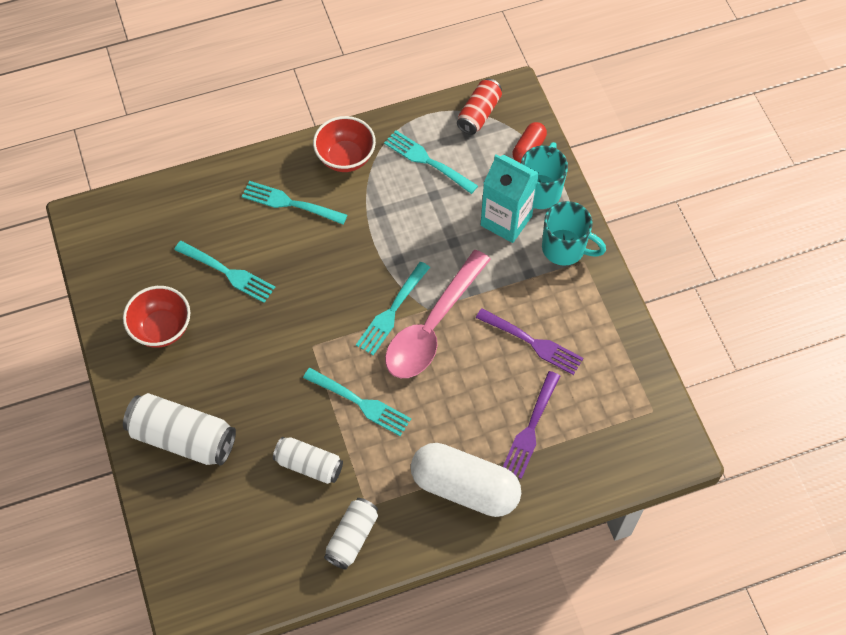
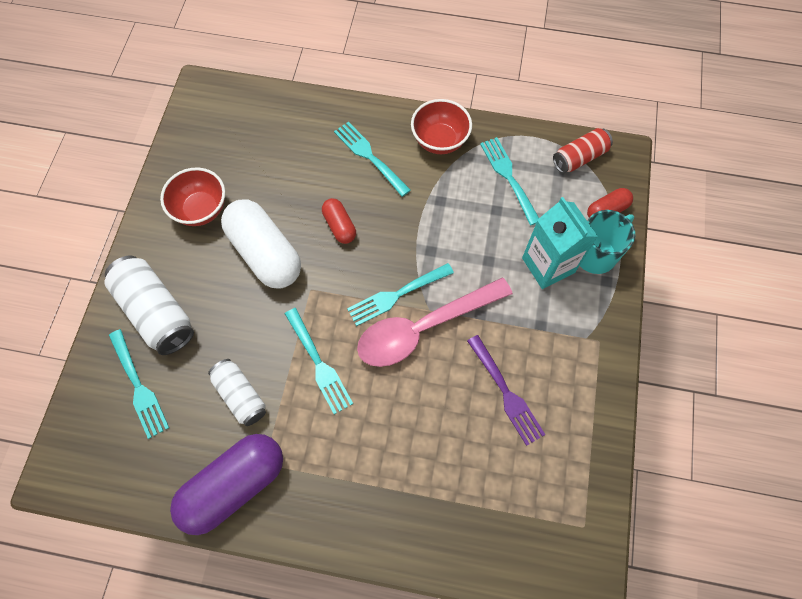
camera: 30 degrees right, 5 degrees up
(228, 273) = (282, 190): turquoise fork -> turquoise fork (138, 386)
(302, 278) = (339, 226): none -> red capsule
(352, 537) = (234, 485): white can -> purple capsule
(465, 487) = (361, 497): white capsule -> white capsule (265, 253)
(530, 428) = (455, 475): purple fork -> none
(565, 248) = (588, 319): turquoise mug -> none

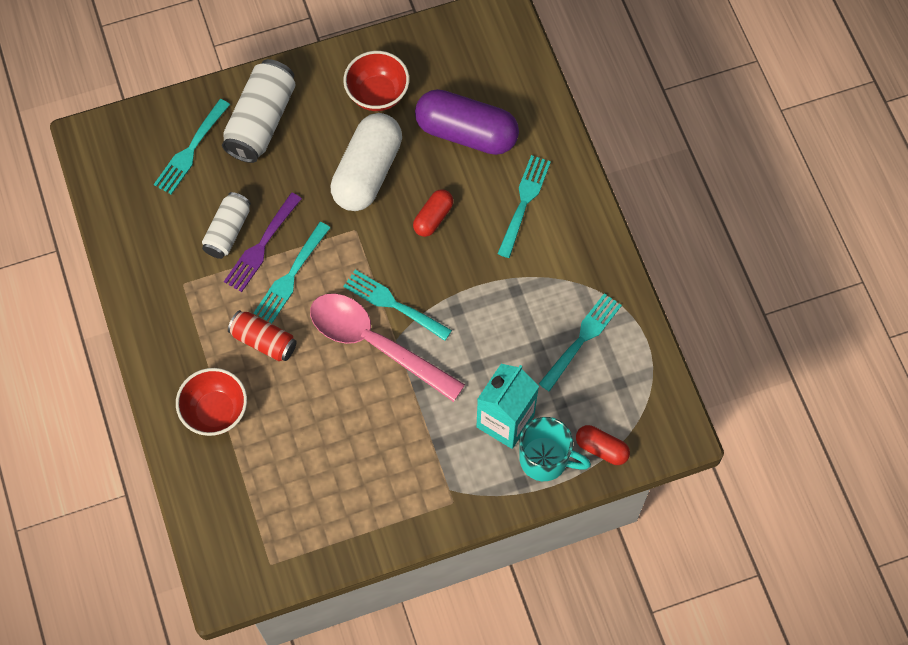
camera: 60 degrees right, 0 degrees up
(234, 485) = (153, 271): purple capsule -> purple capsule (466, 133)
(440, 140) = (583, 255): red bowl -> red bowl (215, 411)
(506, 393) = (354, 444): purple fork -> purple fork (261, 246)
(579, 157) = (649, 395): red can -> red can (263, 341)

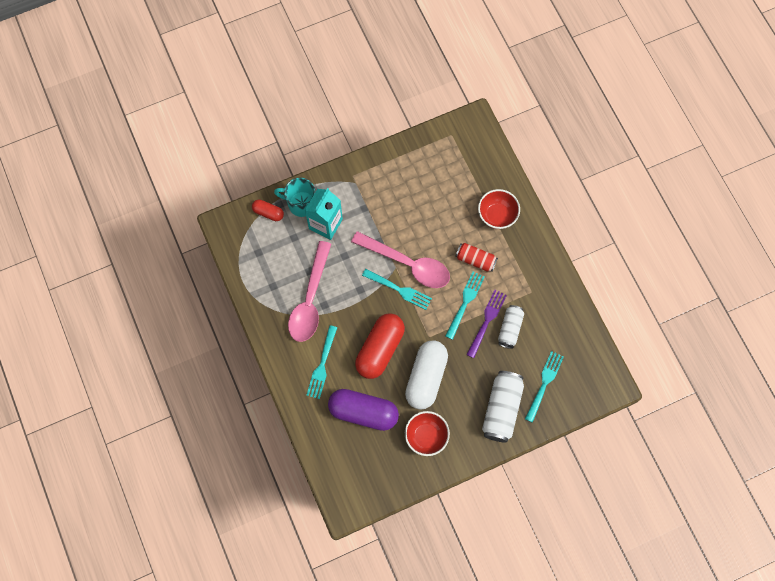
camera: 175 degrees right, 5 degrees up
(433, 218) = (380, 349): red capsule -> red capsule, size x2.00
(537, 300) = (310, 300): none -> pink spoon
(582, 339) = (281, 277): turquoise fork -> none

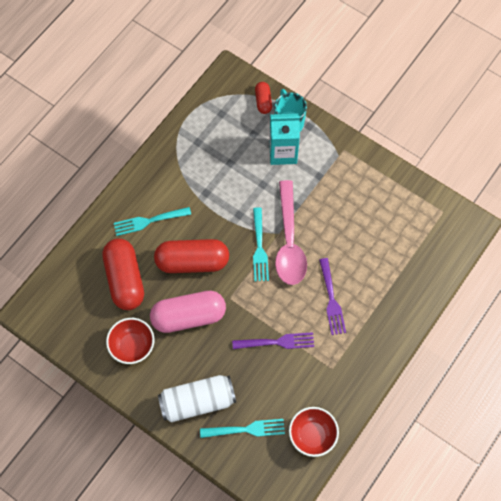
camera: 60 degrees right, 5 degrees down
(310, 300) = (203, 178): pink spoon -> none
(363, 412) = (125, 279): purple capsule -> red capsule
(426, 377) = (188, 316): white capsule -> pink capsule
(465, 302) = (283, 313): turquoise fork -> none
(475, 260) = (331, 300): red can -> purple fork
(497, 215) = (389, 295): red bowl -> red bowl (312, 435)
(510, 329) = (282, 367): white can -> none

